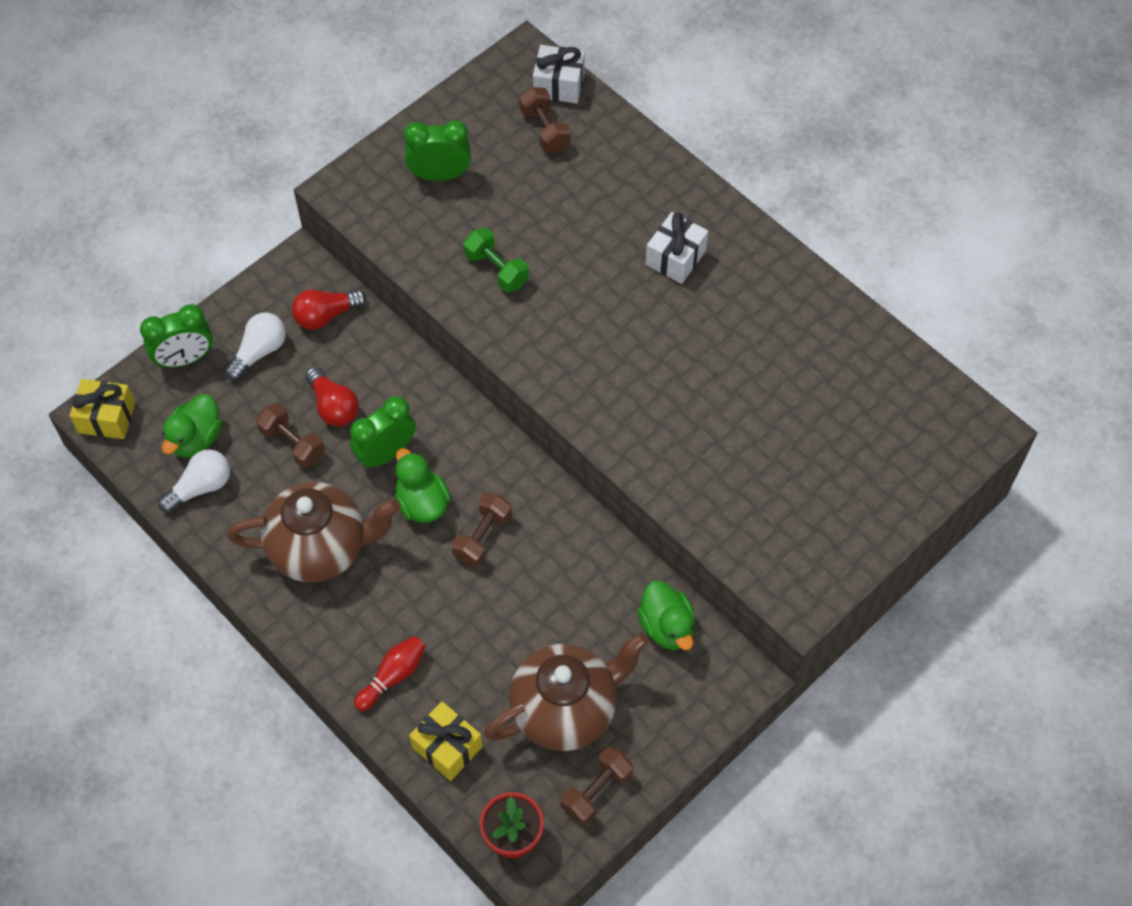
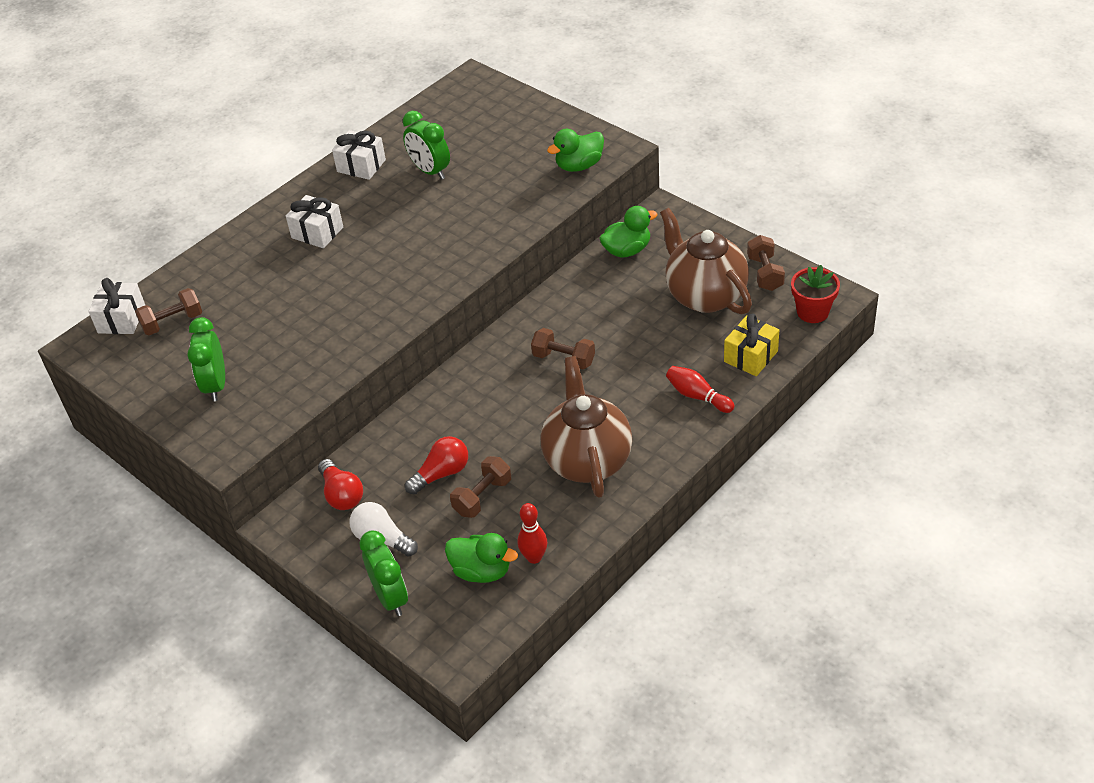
camera: 90 degrees left, 15 degrees down
(107, 417) = (461, 651): yellow gift -> none
(201, 487) = (534, 557): white light bulb -> red bowling pin
(386, 453) = (489, 430): green clock -> green clock (430, 171)
(422, 503) = (536, 400): green duck -> green duck (579, 166)
(496, 269) = (324, 335): green dumbbell -> none
(596, 791) = (765, 273): brown dumbbell -> brown dumbbell turned 45 degrees clockwise
(800, 301) = (361, 166): none -> white gift

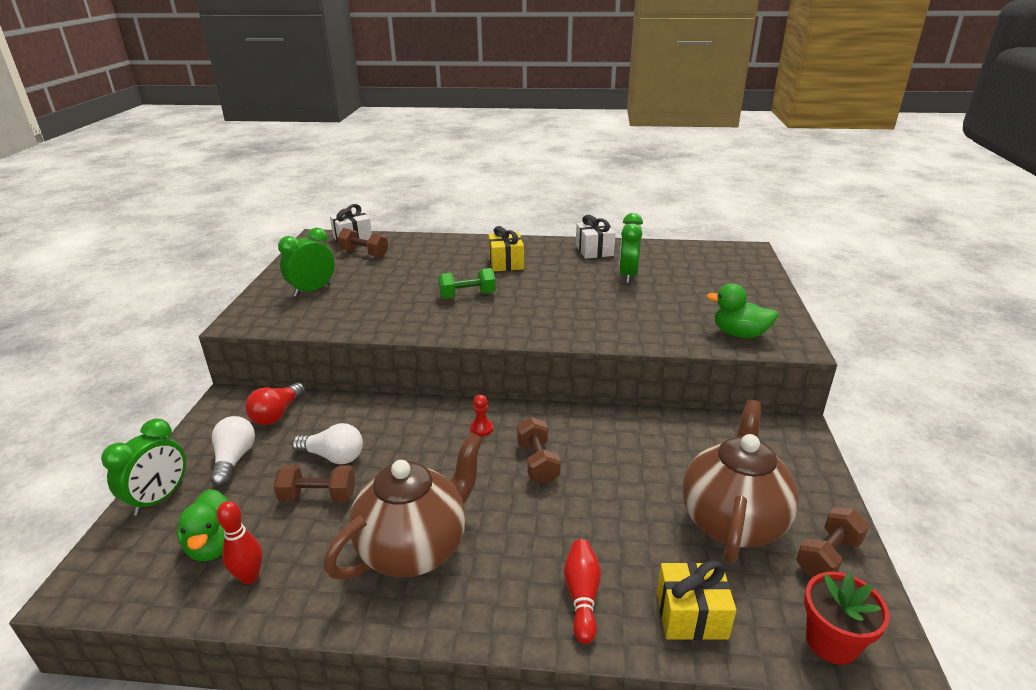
camera: 50 degrees right, 15 degrees down
(317, 232) = (506, 263): white gift -> yellow gift
(351, 284) = (467, 295): none -> green dumbbell
(441, 474) = (333, 456): red light bulb -> white light bulb
(494, 372) = (481, 428): none -> red pawn
(627, 250) = (718, 434): green duck -> none

